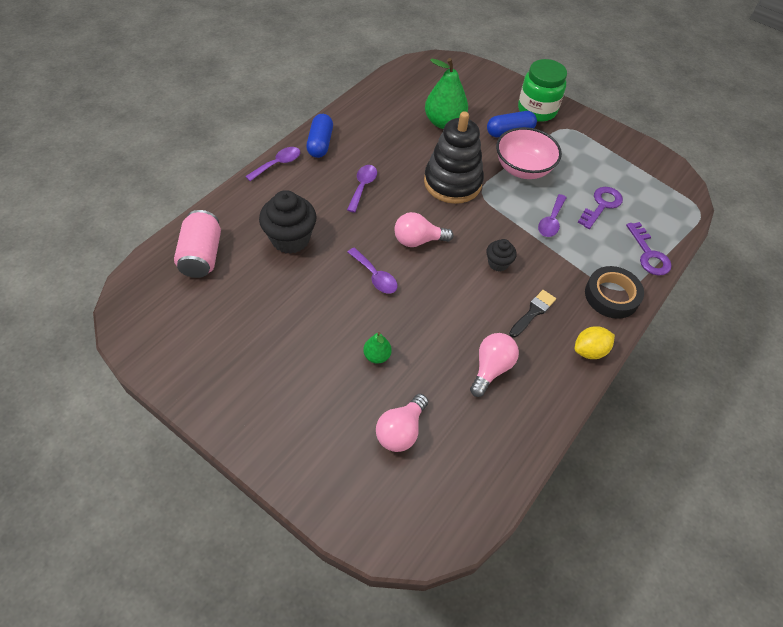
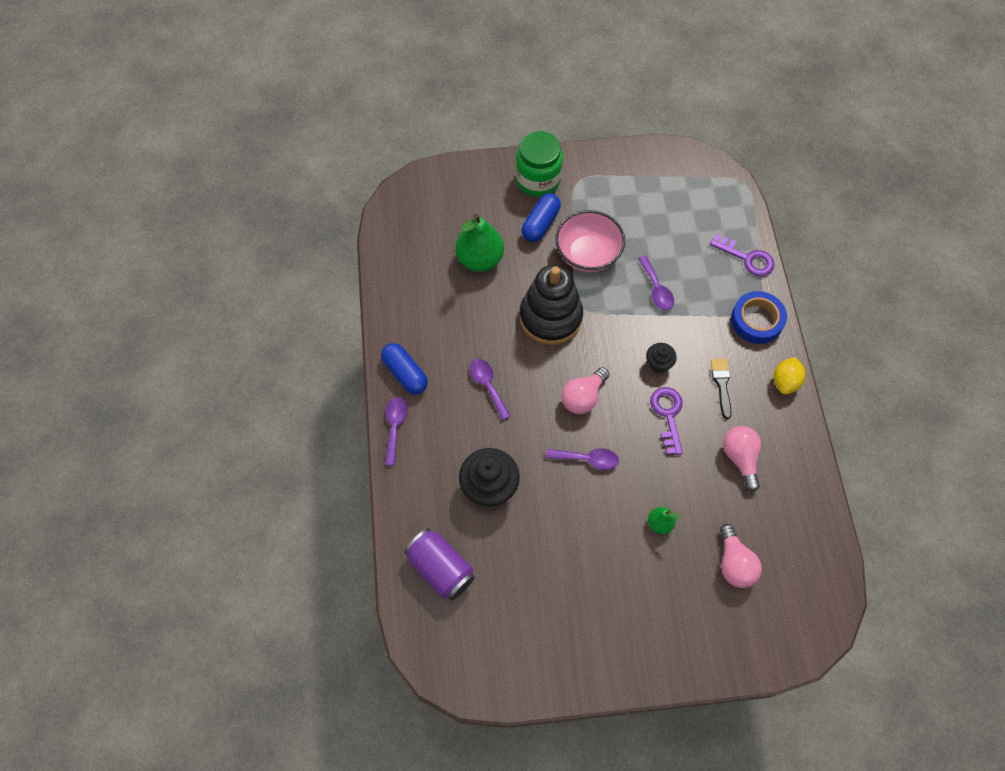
camera: 40 degrees left, 10 degrees up
(201, 256) = (440, 569): pink can -> purple can
(601, 205) = (676, 240): purple key -> purple key (668, 415)
(611, 296) = (757, 320): black tape -> blue tape

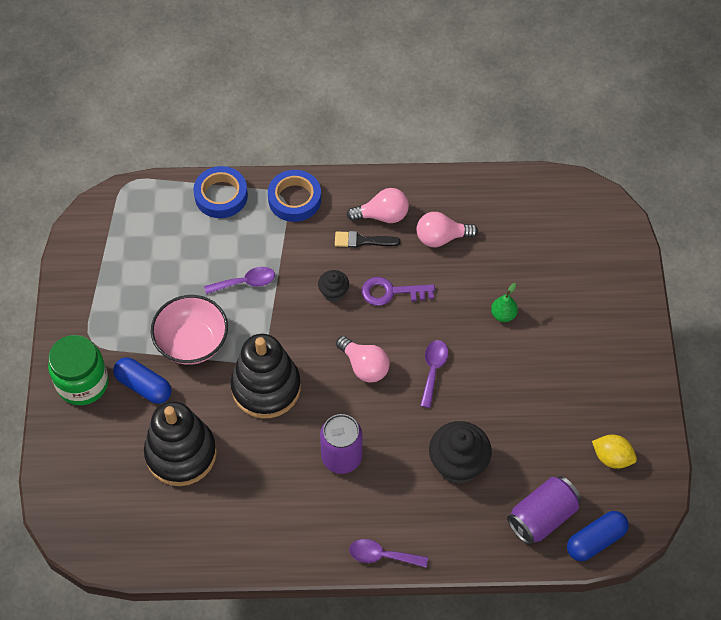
camera: 85 degrees left, 5 degrees down
(405, 373) = (318, 542): blue capsule -> blue capsule (595, 540)
(480, 259) = (181, 454): green pear -> black stacking toy
(488, 385) = (341, 457): purple spoon -> purple can
(734, 563) = (544, 259): pink light bulb -> pink light bulb (382, 215)
(747, 258) = (221, 195): purple key -> blue tape
(785, 382) = (365, 187): yellow lemon -> yellow lemon (612, 457)

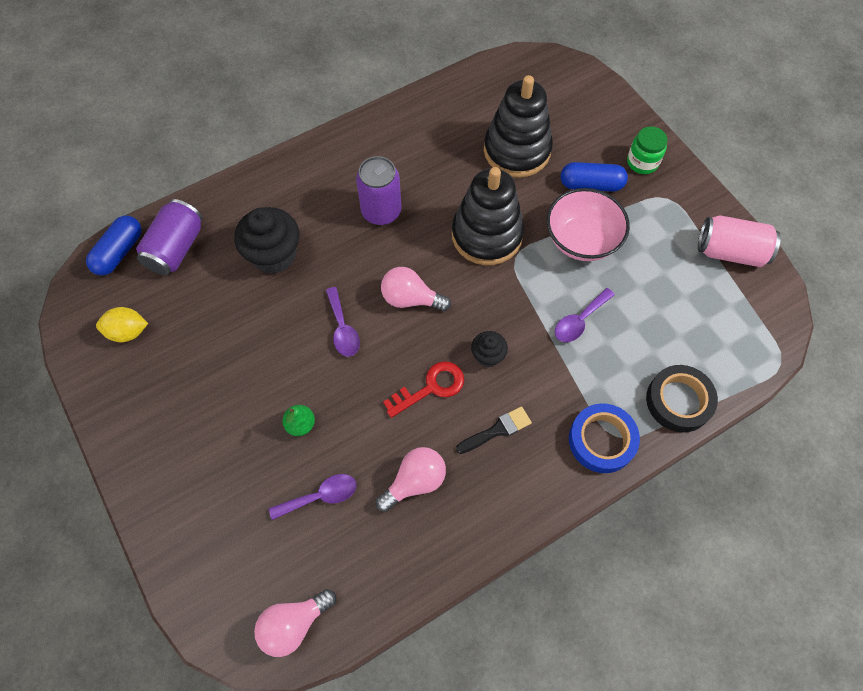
camera: 150 degrees right, 5 degrees up
(82, 383) = (642, 162): green jar -> green jar, size x0.62
(85, 273) = (730, 252): none -> pink can
(221, 195) = (678, 401): blue tape -> black tape
(382, 215) = (495, 474): pink light bulb -> pink light bulb (294, 624)
(382, 555) = (302, 156): purple spoon -> purple spoon (320, 496)
(391, 292) = (430, 387): purple key -> red key

